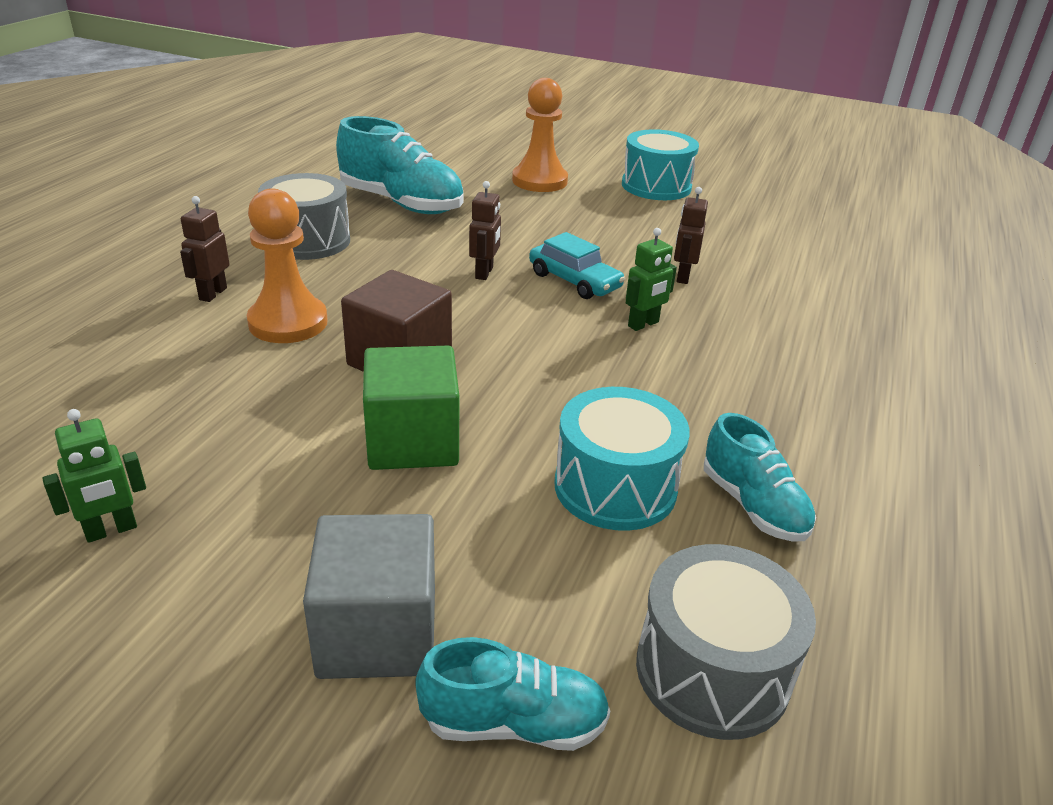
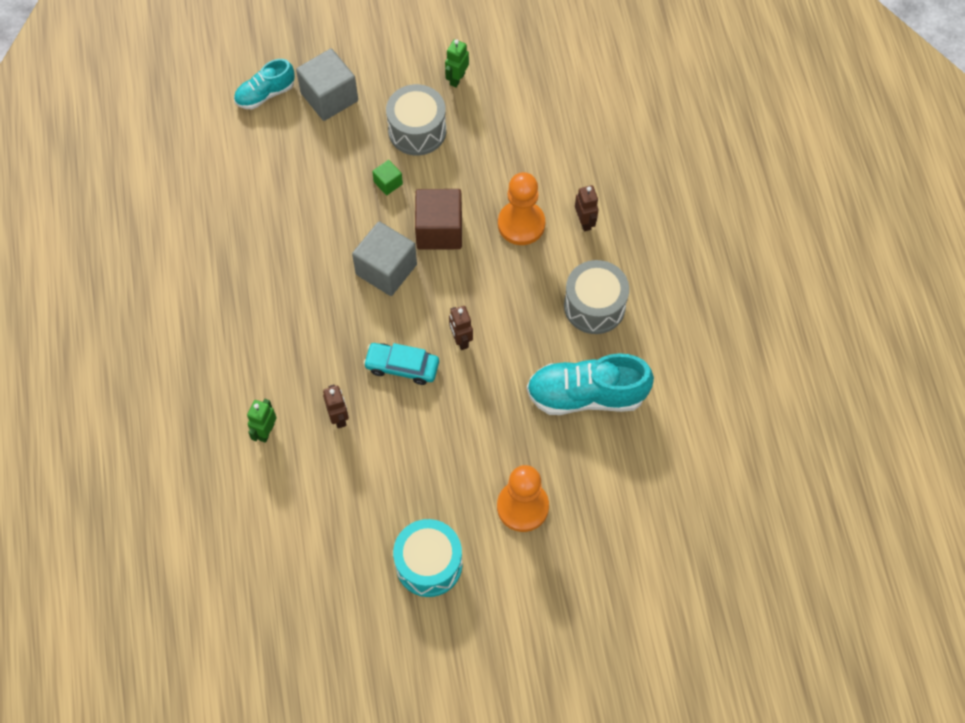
camera: 150 degrees right, 30 degrees up
(412, 441) = (388, 183): green cube -> green cube, size x0.49
(514, 356) = (386, 269): none -> grey cube
(615, 487) = (285, 208): turquoise drum -> none
(643, 324) = (335, 343): green robot -> green robot (266, 431)
(712, 670) = (211, 145): grey drum -> grey drum (417, 130)
(753, 505) = (222, 231): turquoise shoe -> none

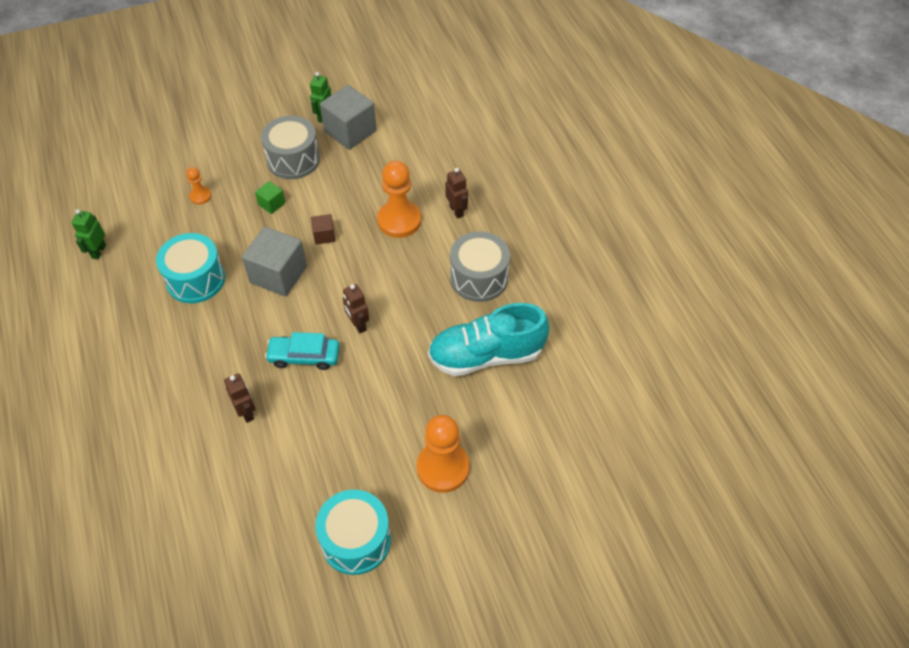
camera: 10 degrees left, 10 degrees down
(265, 94) = (151, 149): turquoise shoe -> none
(266, 431) = (173, 437): green robot -> green robot (98, 251)
(300, 261) = (195, 279): none -> turquoise drum
(313, 162) = (200, 196): none -> orange pawn
(329, 97) = (210, 144): grey cube -> grey cube (350, 131)
(439, 230) = (324, 235): brown cube -> brown cube, size x0.49

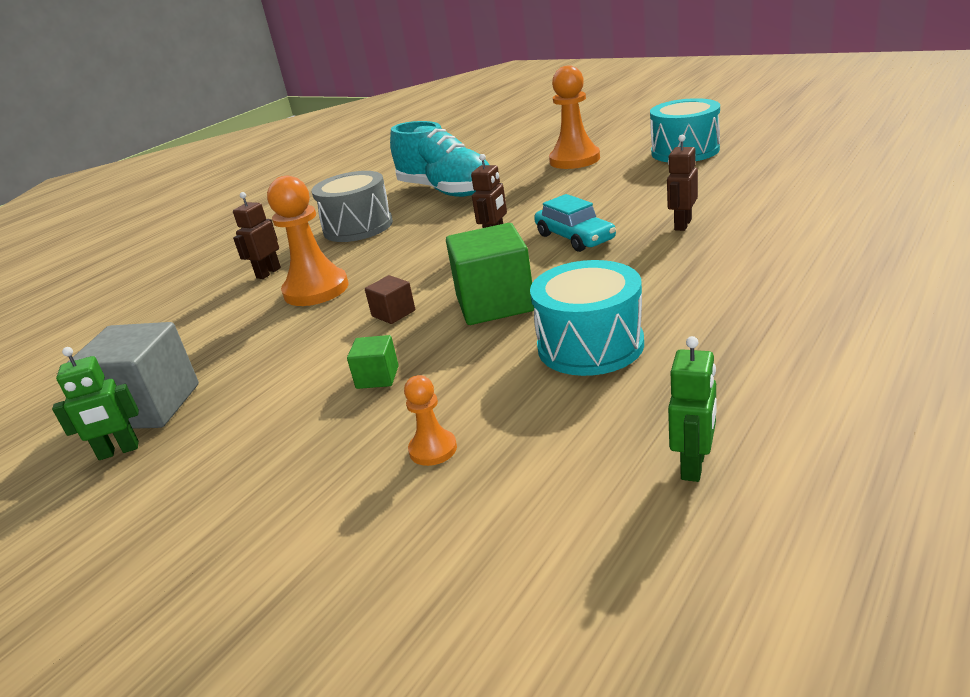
camera: 120 degrees left, 25 degrees down
(98, 251) = (694, 466): green robot -> green robot turned 45 degrees counterclockwise
(278, 274) = (495, 303): grey cube -> green cube
(293, 160) = (258, 416): grey drum -> none

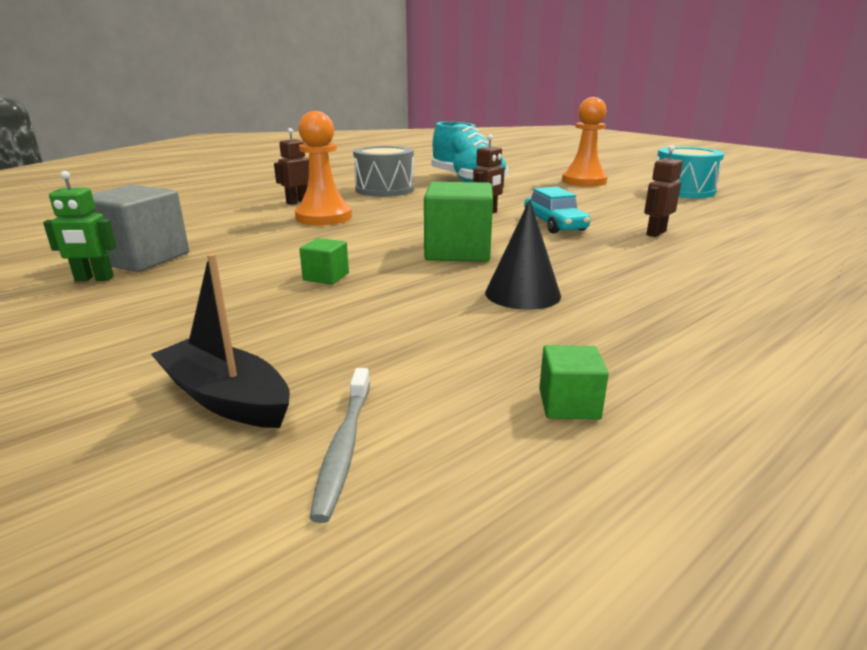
camera: 10 degrees right, 5 degrees down
(381, 554) = (226, 398): none -> black boat
(393, 313) = (371, 241): brown cube -> none
(433, 449) = (332, 333): orange pawn -> none
(526, 571) = (344, 447): none -> grey toothbrush
(590, 345) = (522, 294): turquoise drum -> black cone
(694, 466) = (569, 404): green robot -> green cube

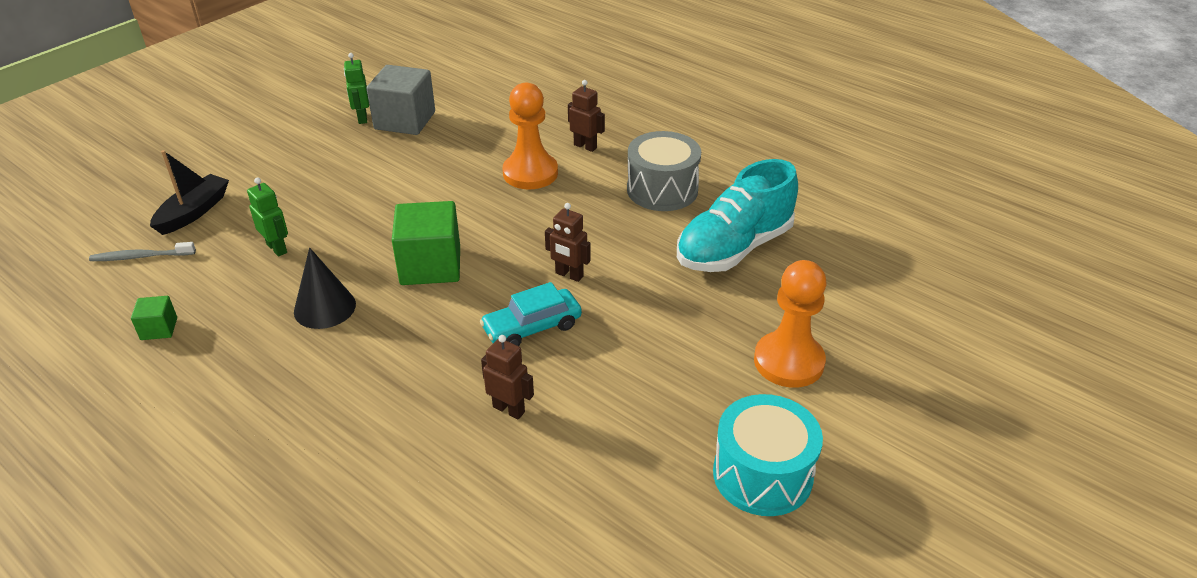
camera: 80 degrees right, 15 degrees up
(326, 277) = (364, 207): green cube -> none
(386, 323) = (277, 248): none -> green robot

